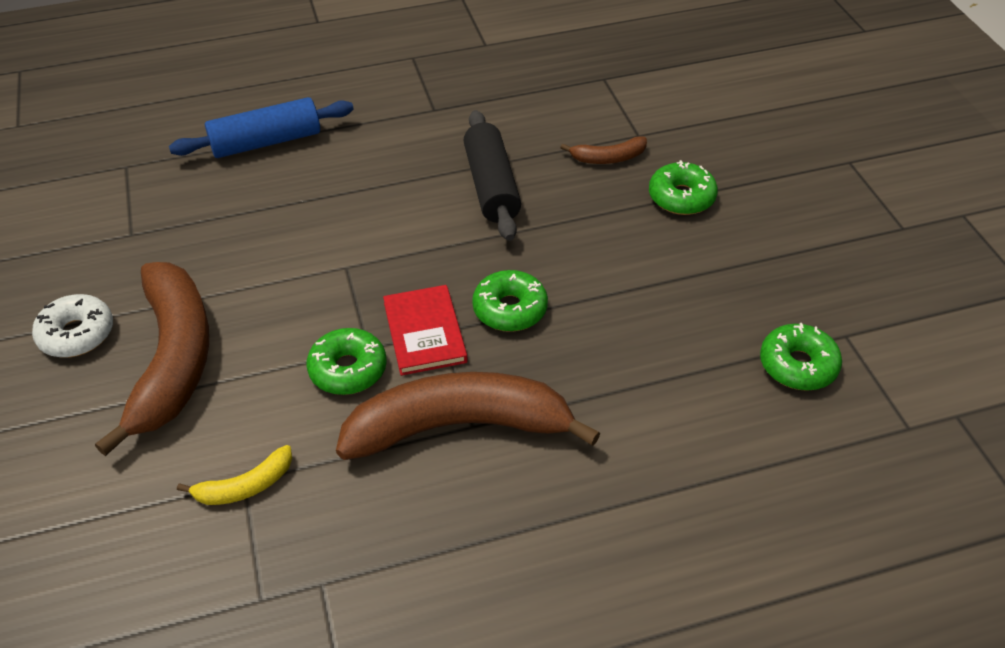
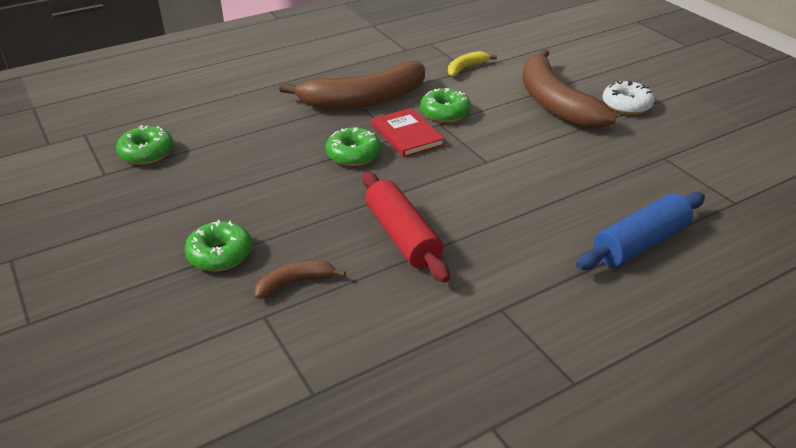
camera: 165 degrees right, 10 degrees down
(491, 186) = (402, 236): black rolling pin -> red rolling pin

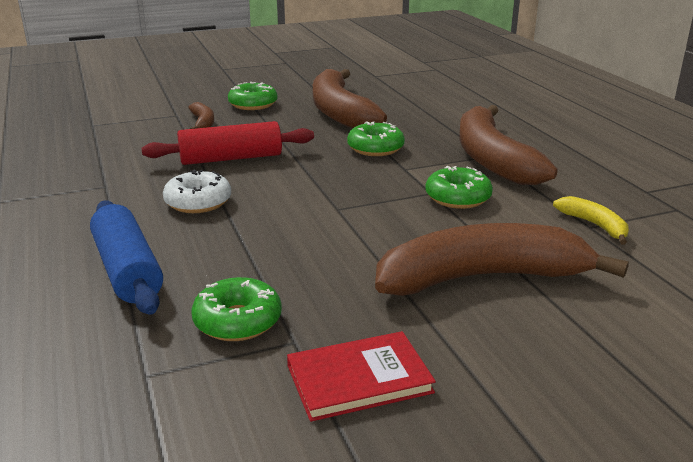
camera: 100 degrees right, 10 degrees down
(146, 153) = (401, 84): green donut -> green donut (237, 321)
(249, 185) = (340, 112): none -> brown banana
(407, 135) = (408, 174): red book -> red book (359, 379)
(626, 105) = (472, 347): white donut -> white donut (198, 202)

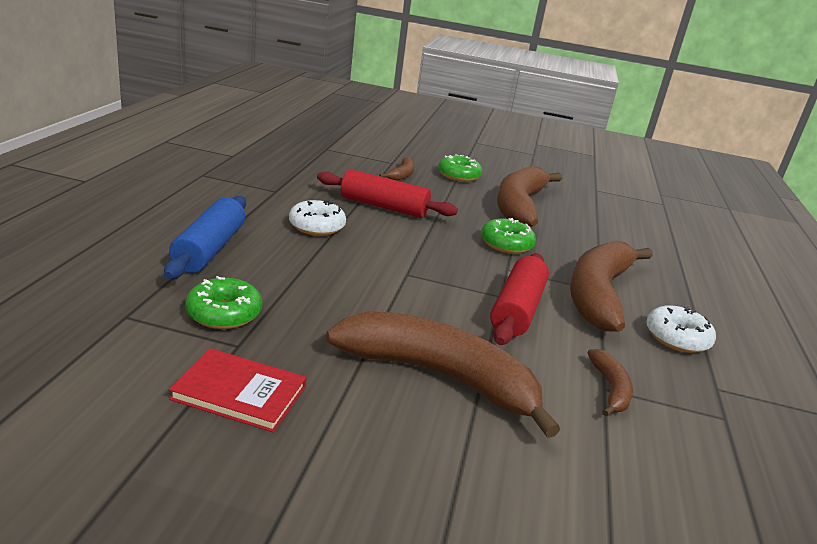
camera: 30 degrees right, 0 degrees up
(458, 198) = (517, 310): green donut -> red rolling pin
(580, 168) = (677, 338): none -> white donut
(594, 225) = (610, 389): yellow banana -> brown banana

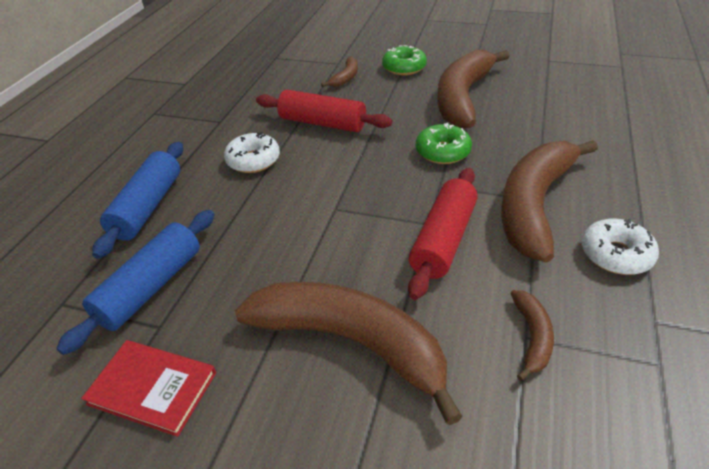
camera: 10 degrees right, 15 degrees up
(224, 313) = (151, 287): green donut -> blue rolling pin

